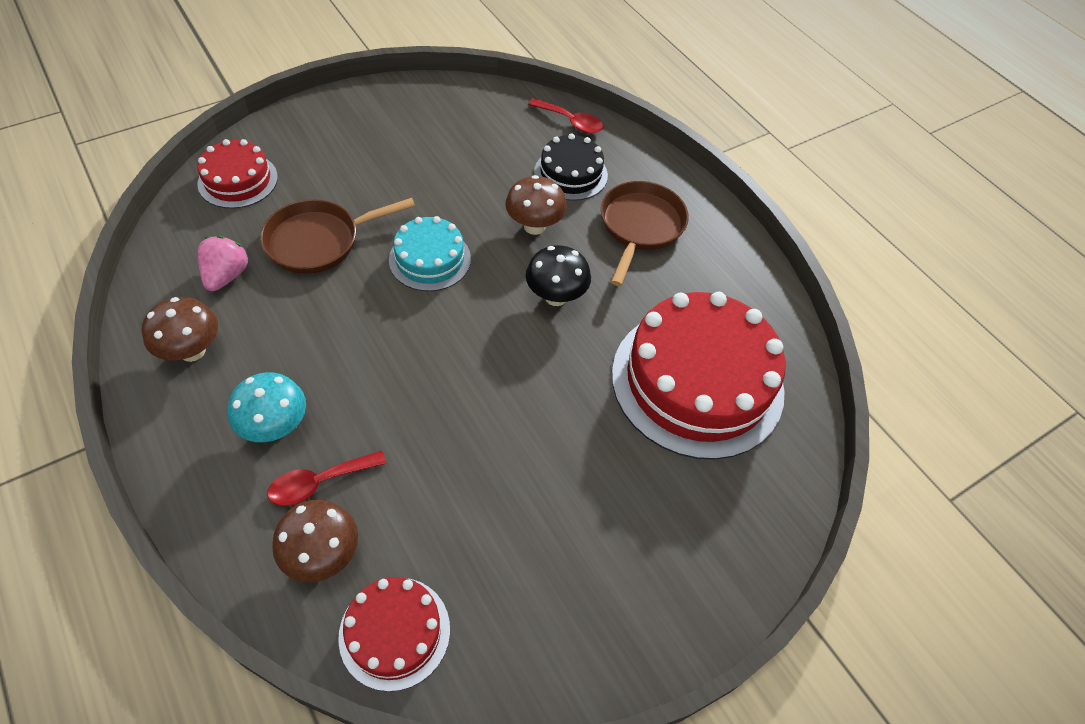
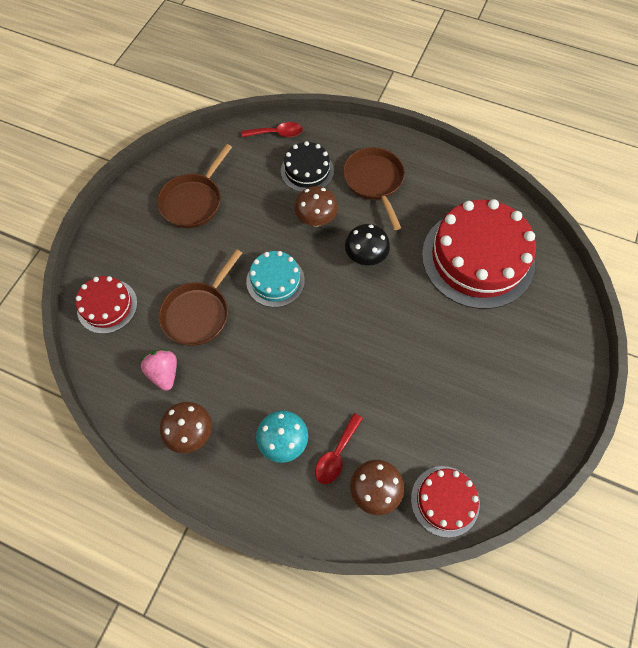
camera: 30 degrees left, 10 degrees up
(420, 136) = (194, 201): none -> brown pan

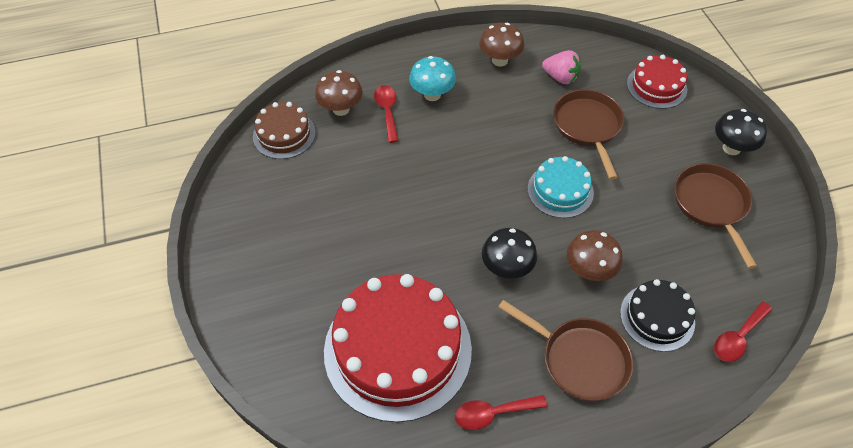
camera: 140 degrees right, 10 degrees down
(128, 223) = (731, 148): none -> black mushroom
(445, 501) = (284, 134): red cake -> brown cake
(448, 190) = (493, 413): none -> red spoon

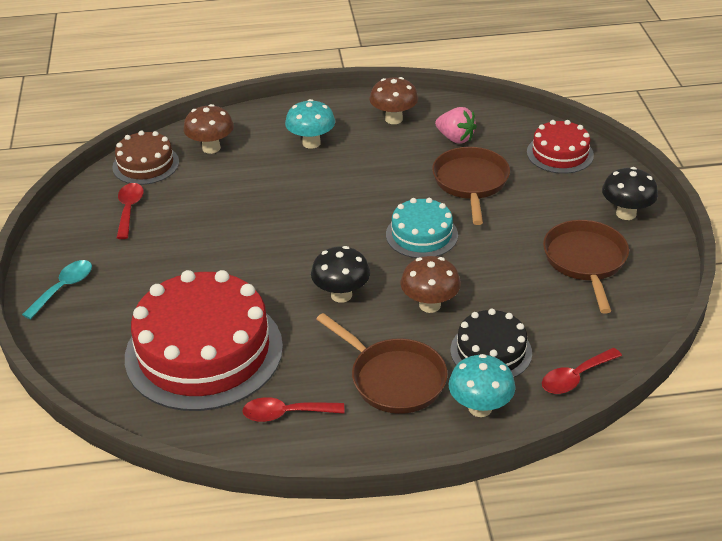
camera: 10 degrees right, 15 degrees down
(244, 290) = (64, 288): none -> turquoise spoon
(387, 111) = (259, 153): red spoon -> red spoon (129, 209)
(665, 383) = (480, 408): none -> turquoise mushroom

